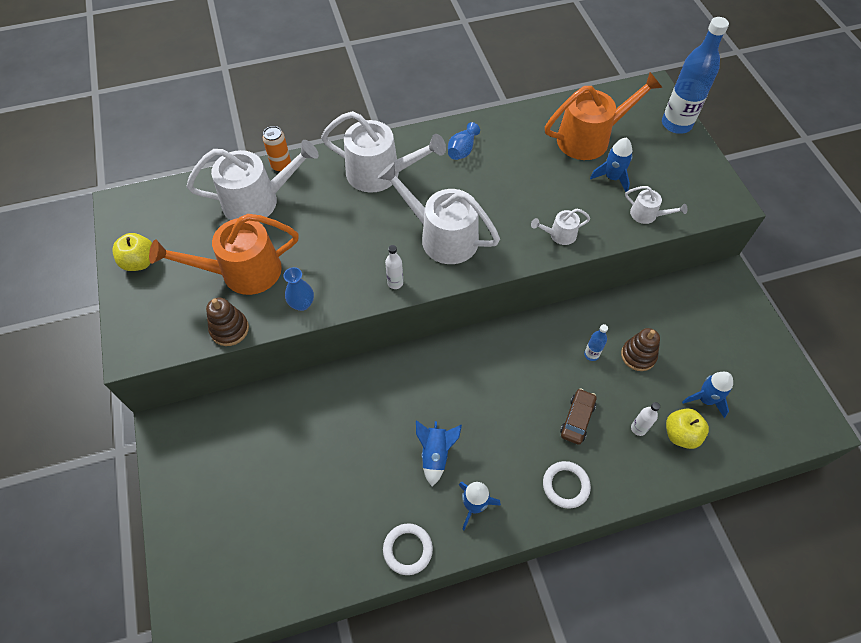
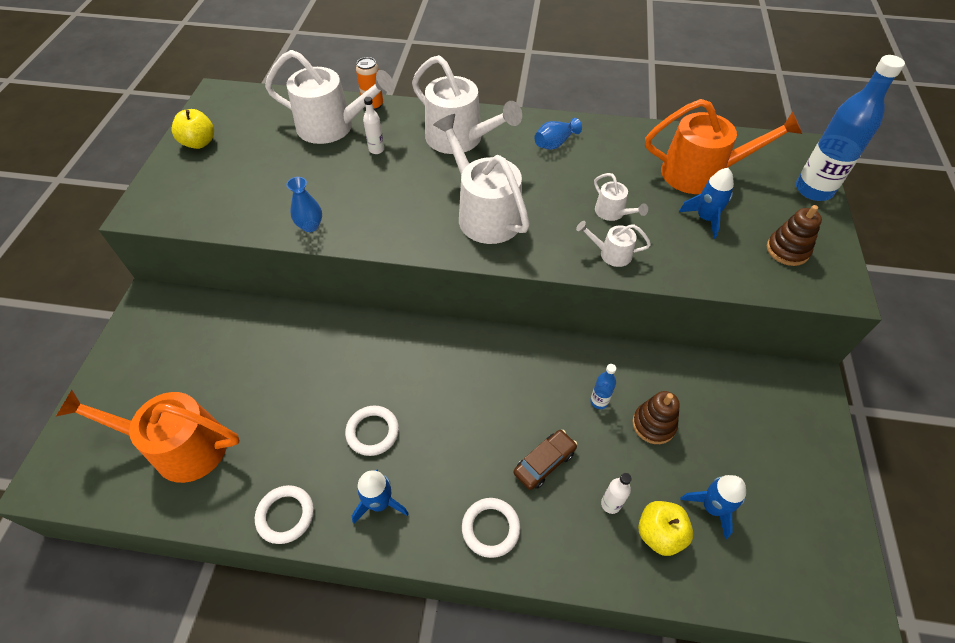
camera: 25 degrees right, 5 degrees down
(229, 329) = (232, 224): brown stacking toy -> brown stacking toy (787, 250)
(243, 272) = (277, 180): orange watering can -> orange watering can (180, 447)
(395, 283) = (410, 239): white bottle -> white bottle (376, 150)
(435, 454) = (372, 432): blue rocket -> white ring
(647, 215) = (726, 268): white watering can -> white watering can (612, 212)

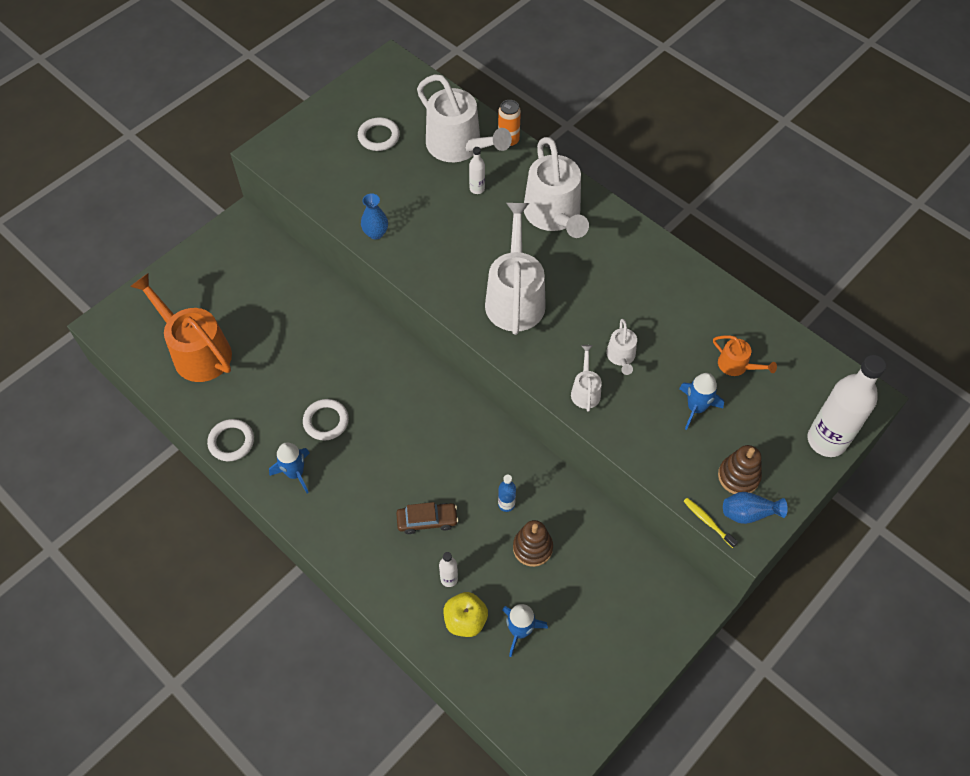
camera: 35 degrees right, 5 degrees up
(199, 143) = (346, 108): yellow apple -> none
(490, 528) = (354, 538): white ring -> white ring (379, 136)
(555, 143) = (633, 264): blue vase -> blue vase (748, 513)
(611, 254) = (585, 391): white watering can -> white watering can turned 45 degrees clockwise
(700, 173) = (736, 365): orange watering can -> orange watering can, size x0.47
(804, 298) = (707, 521): none -> yellow toothbrush
(813, 190) = (826, 440): blue bottle -> white bottle

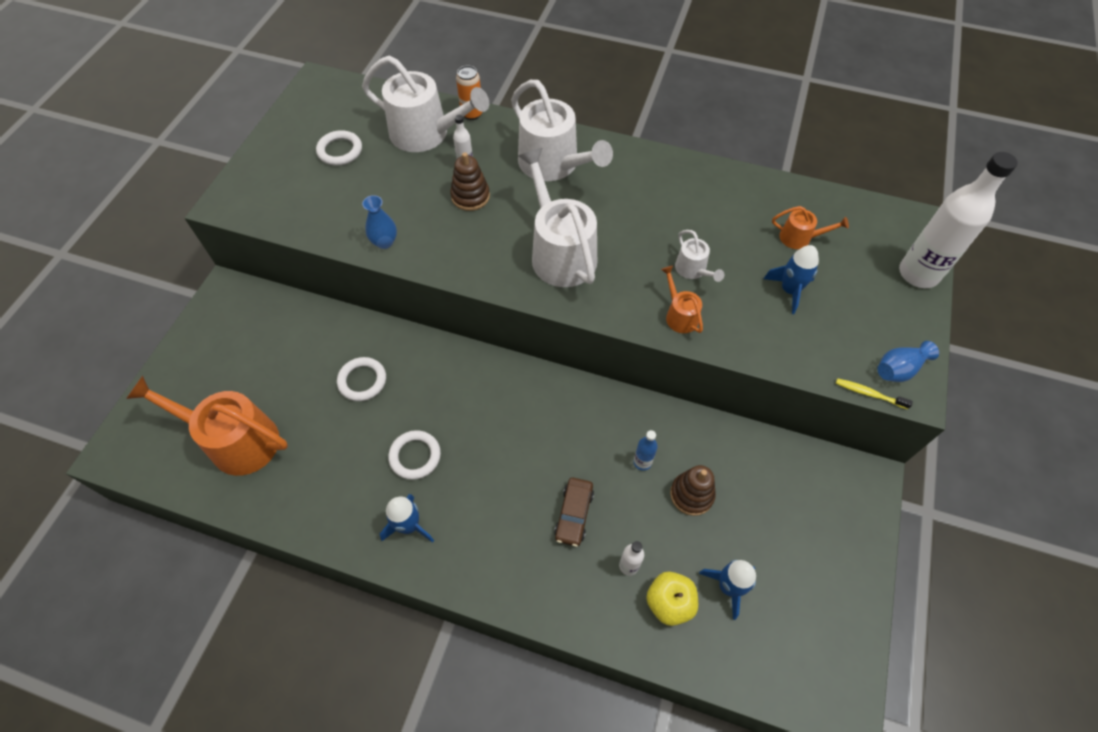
camera: 25 degrees left, 0 degrees up
(231, 442) = (321, 522): white ring -> white ring (362, 381)
(427, 520) = (574, 514): brown car -> brown car turned 135 degrees clockwise
(585, 391) = (679, 315): white watering can -> orange watering can
(738, 476) = (867, 338): brown stacking toy -> brown stacking toy (470, 196)

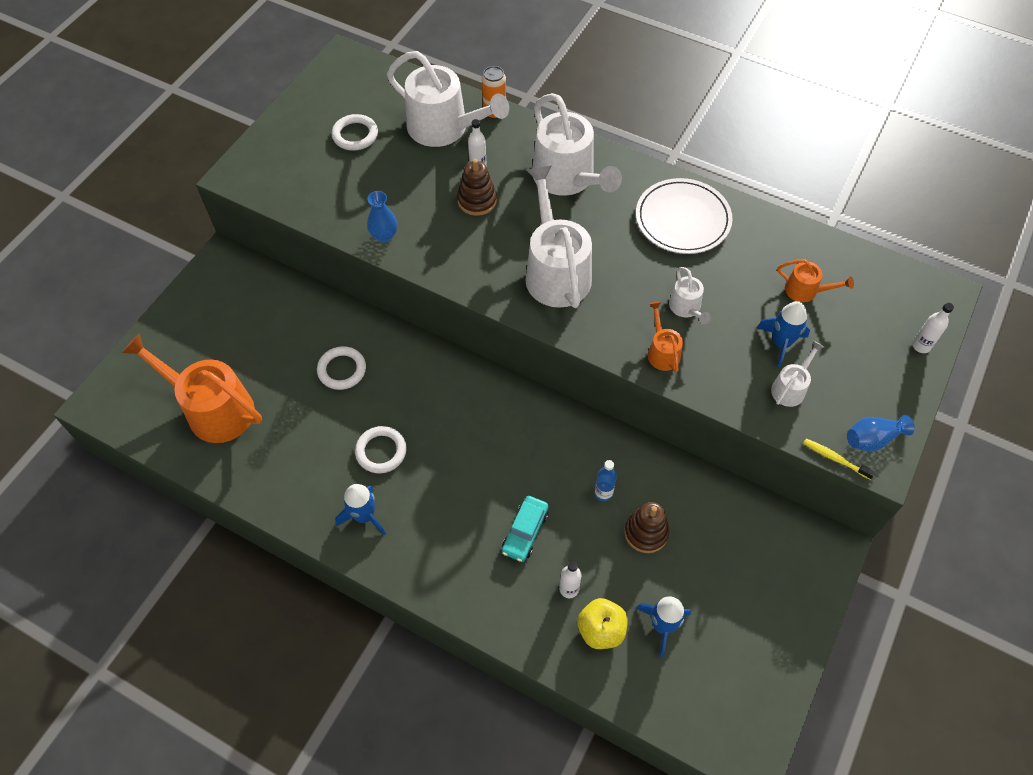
camera: 10 degrees right, 0 degrees up
(574, 514) = (525, 532): brown car -> turquoise car
(670, 188) = (682, 219): none -> white plate
(809, 332) = (790, 388): none -> white watering can
(918, 274) = (921, 346): white bottle -> white bottle, size x0.44

